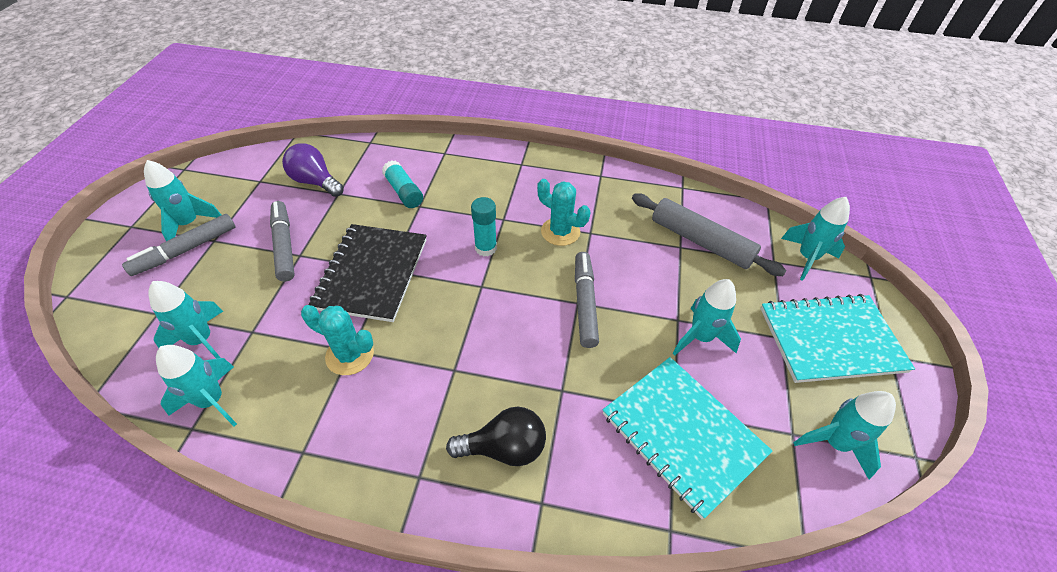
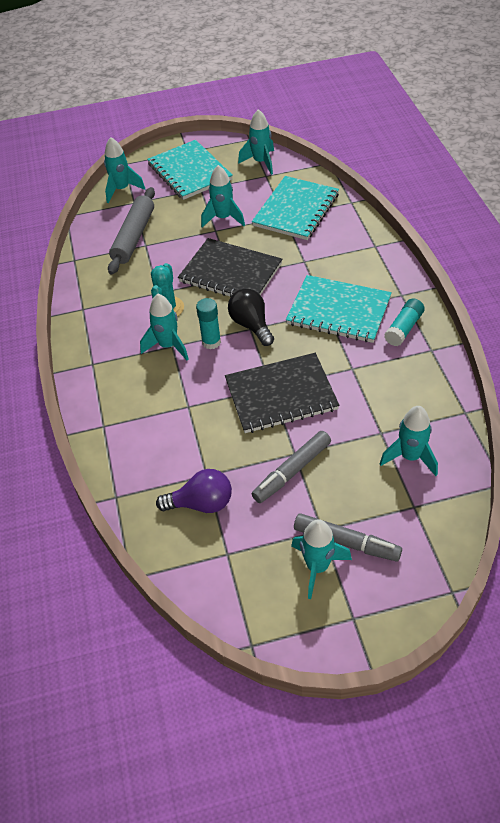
camera: 110 degrees left, 0 degrees up
(212, 401) = (441, 415): turquoise rocket -> turquoise rocket (168, 346)
(315, 182) = (201, 503): purple light bulb -> purple light bulb turned 105 degrees counterclockwise
(350, 355) = (356, 366): turquoise cactus -> none
(404, 192) = (176, 426): turquoise glue stick -> turquoise glue stick (403, 328)
(445, 382) = (338, 311): none -> turquoise notebook
(504, 448) = (358, 269): black light bulb -> black light bulb (251, 325)
(584, 303) = (230, 273): grey marker -> black notebook

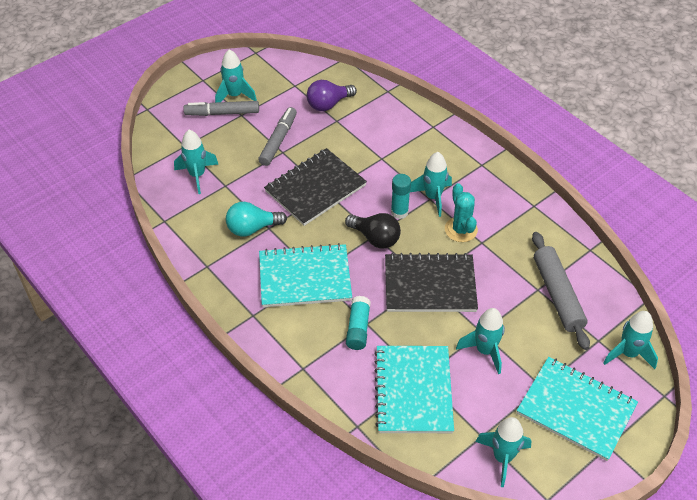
camera: 150 degrees right, 0 degrees up
(369, 373) = (252, 228): none -> turquoise light bulb
(403, 328) = (238, 279): turquoise glue stick -> turquoise glue stick (358, 328)

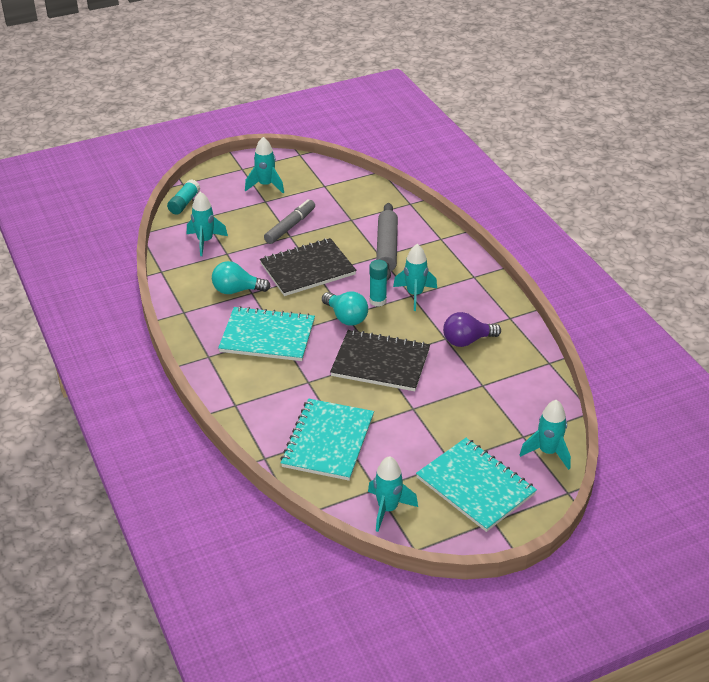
camera: 15 degrees right, 10 degrees down
(222, 113) = (249, 197): grey marker -> none
(328, 104) = (349, 205): purple light bulb -> purple light bulb (467, 341)
(358, 328) = (299, 384): turquoise glue stick -> turquoise glue stick (184, 203)
(375, 238) = (346, 317): black light bulb -> turquoise light bulb
(461, 229) = (430, 325): turquoise cactus -> none
(485, 351) = (409, 423): turquoise rocket -> none
(557, 295) = (500, 393): grey rolling pin -> grey rolling pin (387, 248)

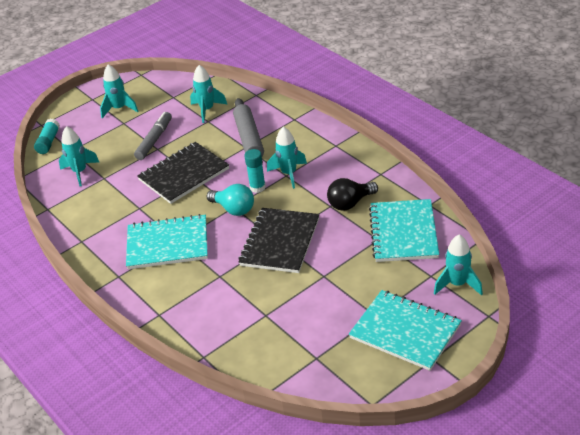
camera: 10 degrees left, 0 degrees up
(236, 290) = (124, 209): turquoise light bulb -> none
(328, 441) = (257, 326): turquoise notebook -> turquoise notebook (403, 232)
(380, 362) = (280, 242): black notebook -> black notebook turned 75 degrees counterclockwise
(387, 509) = (334, 374): turquoise rocket -> turquoise rocket (207, 110)
(467, 341) = (350, 203): purple light bulb -> black light bulb

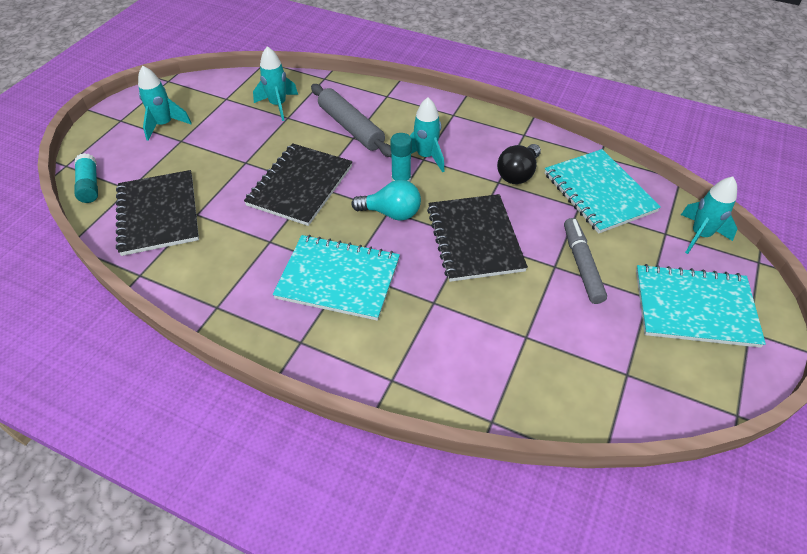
camera: 30 degrees left, 10 degrees up
(80, 172) = (158, 214): turquoise rocket -> black notebook
(154, 140) = (235, 153): grey marker -> grey marker (581, 265)
(167, 244) = (338, 278): turquoise notebook -> turquoise notebook turned 45 degrees clockwise

